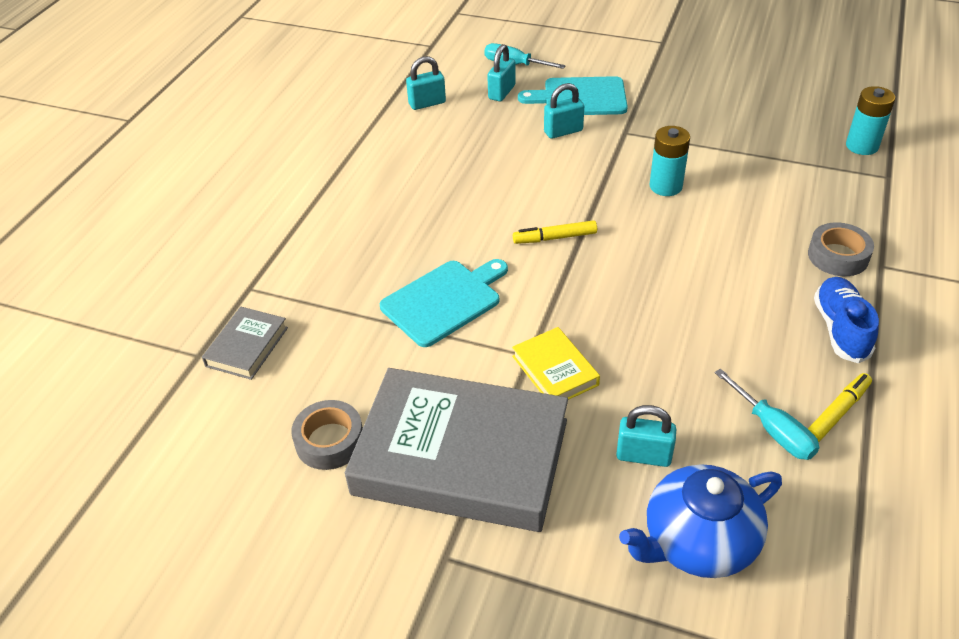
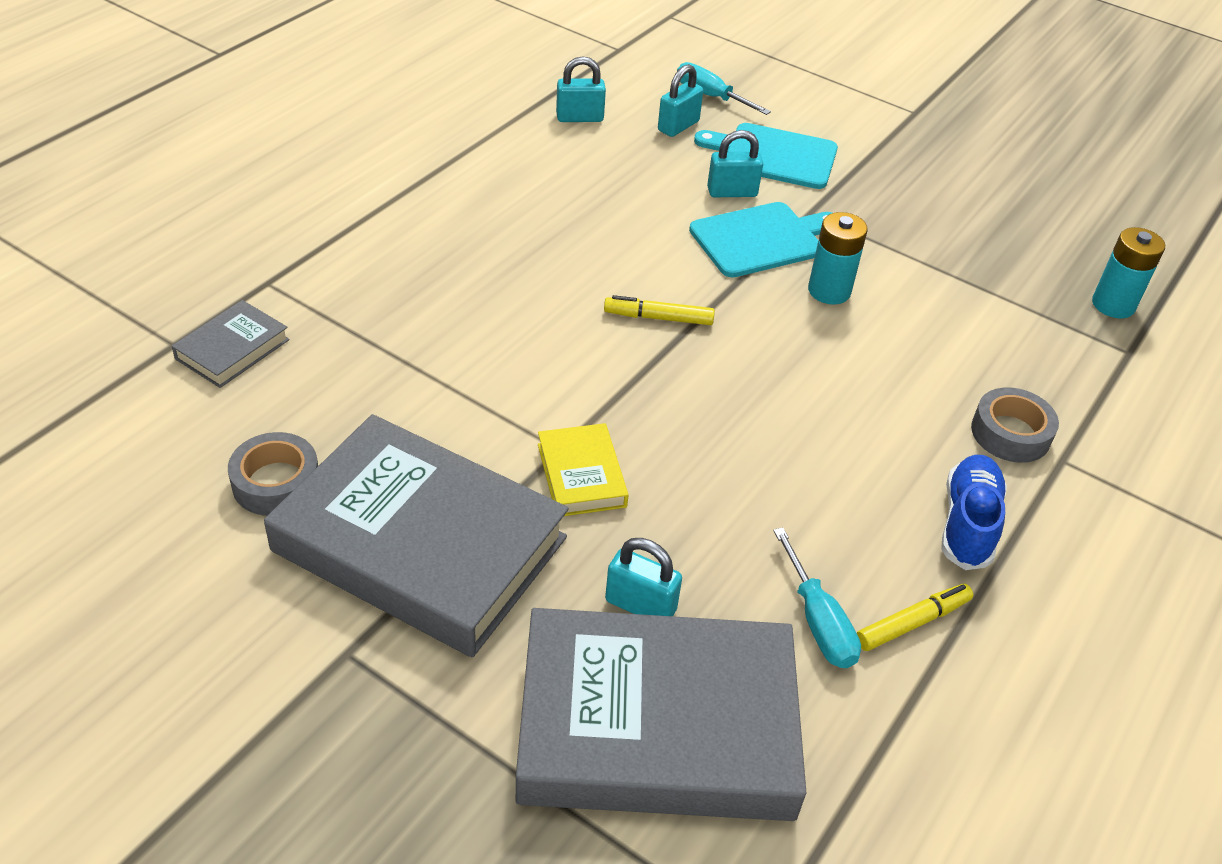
camera: 10 degrees right, 0 degrees up
(444, 301) = (487, 357): turquoise cutting board -> turquoise cutting board (761, 239)
(698, 542) = (657, 725): blue teapot -> grey book

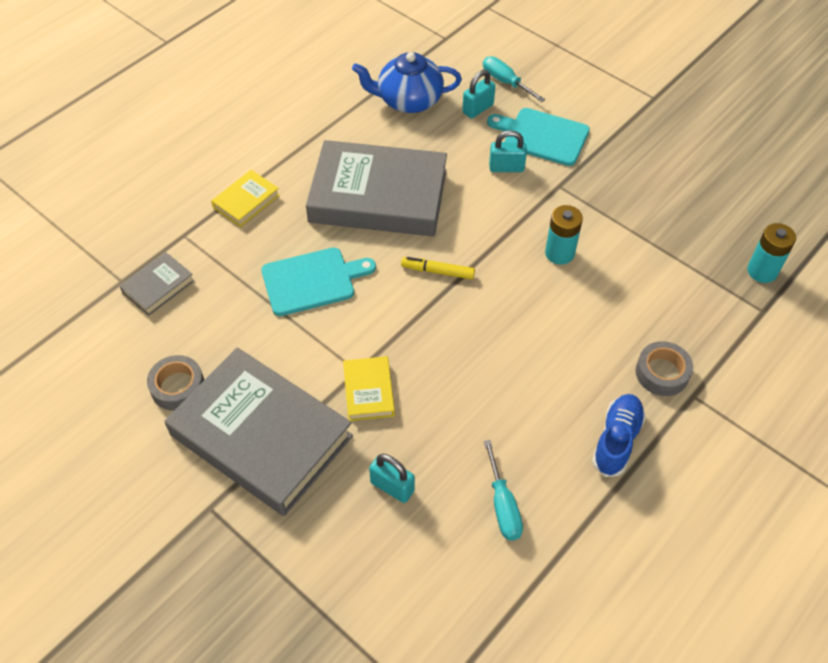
camera: 10 degrees right, 10 degrees up
(359, 238) = (246, 201): none -> yellow book
(579, 118) = (408, 100): turquoise padlock -> blue teapot
(657, 725) = (389, 569): grey book -> grey book (378, 196)
(761, 239) = (520, 208): turquoise cutting board -> turquoise cutting board (312, 281)
(912, 623) = (563, 510): yellow marker -> none

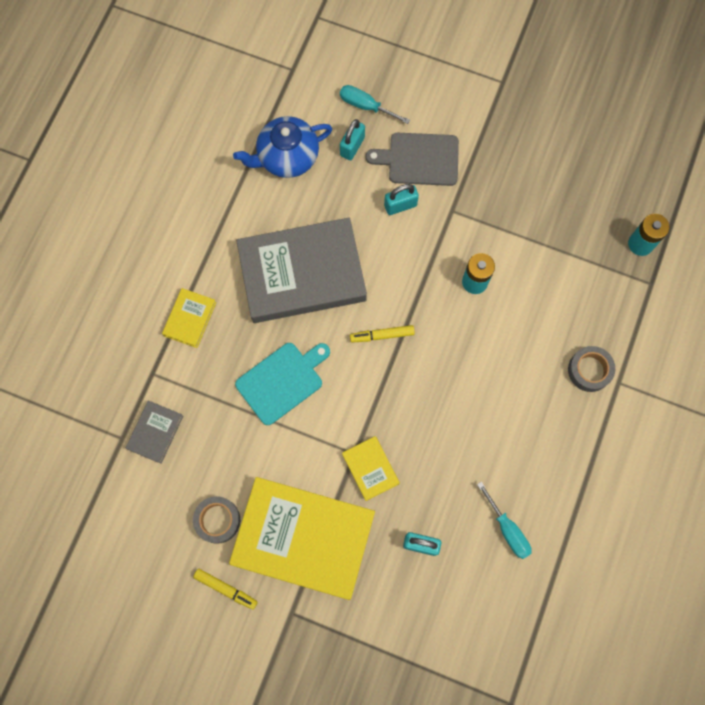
camera: 20 degrees left, 20 degrees up
(150, 457) = (226, 589): none -> yellow marker
(261, 436) = (303, 539): grey book -> yellow book
(542, 136) = (419, 159): turquoise cutting board -> grey cutting board
(616, 440) = (573, 443): blue shoe -> none

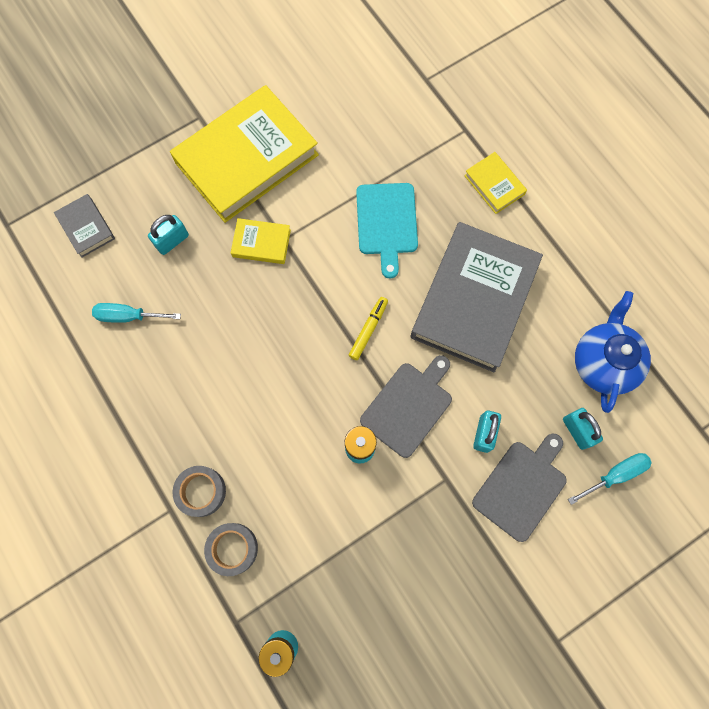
camera: 125 degrees right, 0 degrees up
(155, 432) = (413, 105): grey book -> grey book (86, 227)
(217, 520) = (309, 108): grey tape -> grey tape (232, 548)
(226, 589) = (253, 84): yellow marker -> none
(419, 268) = (408, 406): none -> grey cutting board

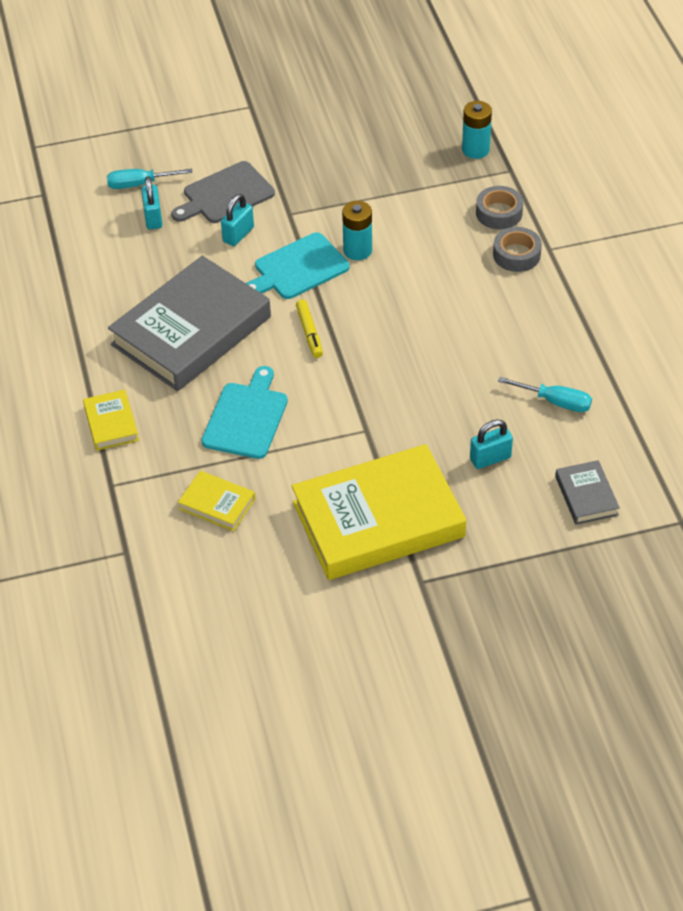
camera: 160 degrees left, 25 degrees down
(261, 243) = (391, 432): yellow book -> yellow book (217, 504)
(368, 330) = (309, 332): yellow marker -> yellow marker turned 60 degrees counterclockwise
(408, 406) = (298, 268): grey cutting board -> turquoise cutting board
(603, 362) = (97, 257): blue teapot -> none

